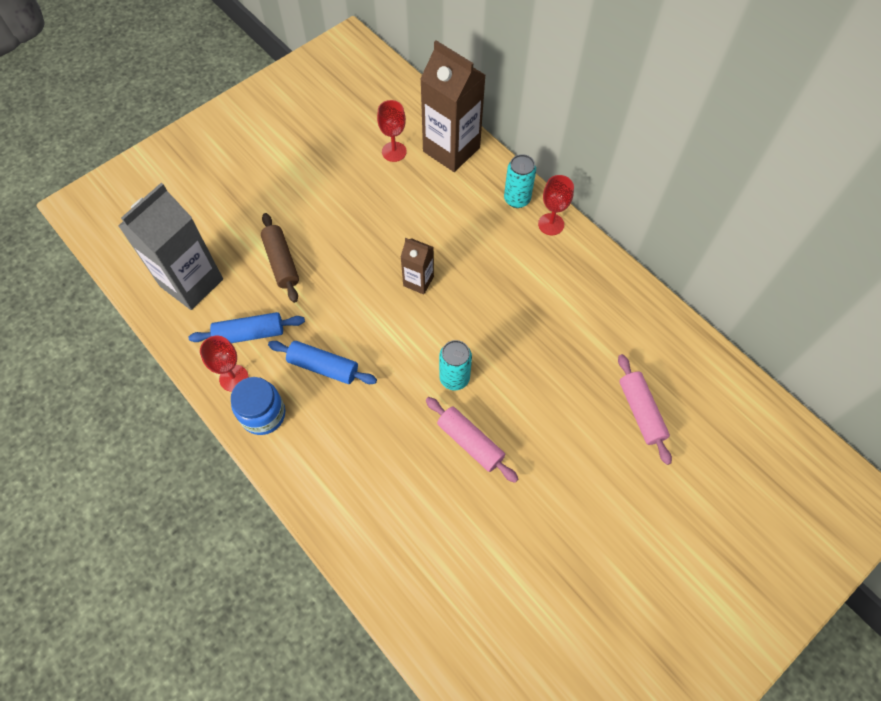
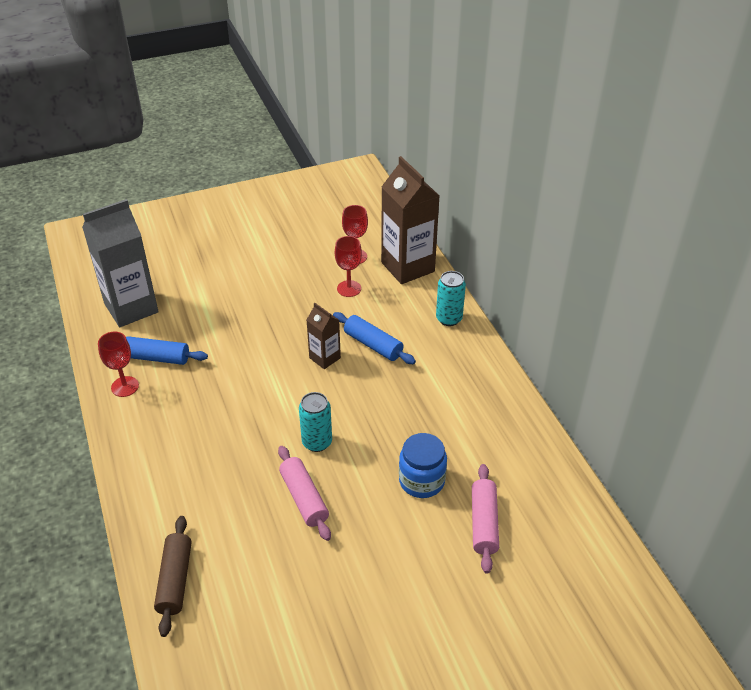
camera: 20 degrees right, 20 degrees down
(263, 414) = (133, 421): blue jar -> blue jar (421, 481)
(281, 262) = (213, 313): brown rolling pin -> brown rolling pin (175, 580)
(323, 367) = (205, 400): blue rolling pin -> blue rolling pin (373, 345)
(551, 224) = (471, 346): red goblet -> red goblet (349, 288)

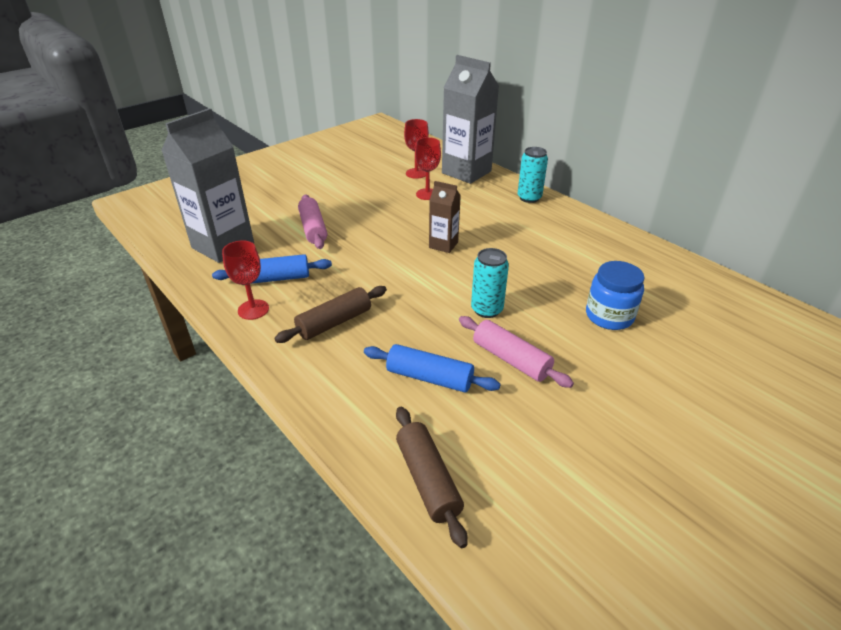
camera: 20 degrees left, 5 degrees down
(182, 418) = (334, 322): none -> brown rolling pin
(373, 345) = (480, 227): blue rolling pin -> blue rolling pin (429, 377)
(407, 267) = (466, 172): brown carton -> grey carton
(483, 523) = (693, 335): pink rolling pin -> pink rolling pin (313, 229)

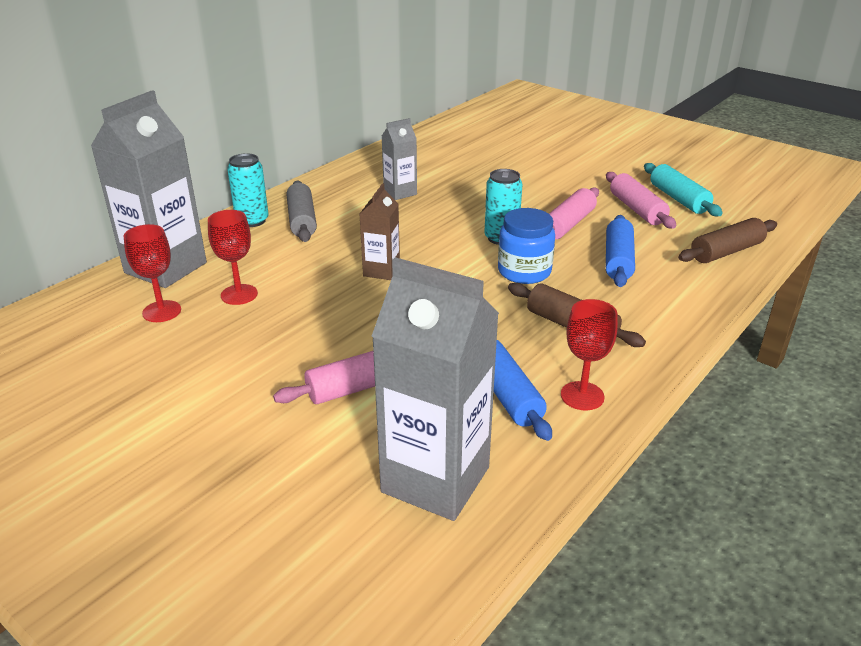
camera: 100 degrees left, 5 degrees down
(528, 216) = (302, 220): none -> grey rolling pin
(546, 428) = (637, 209): none -> pink rolling pin
(578, 483) = (678, 199): none -> turquoise rolling pin
(583, 264) = (400, 192): none -> grey carton
(609, 316) = (482, 184): blue jar -> blue jar (524, 271)

